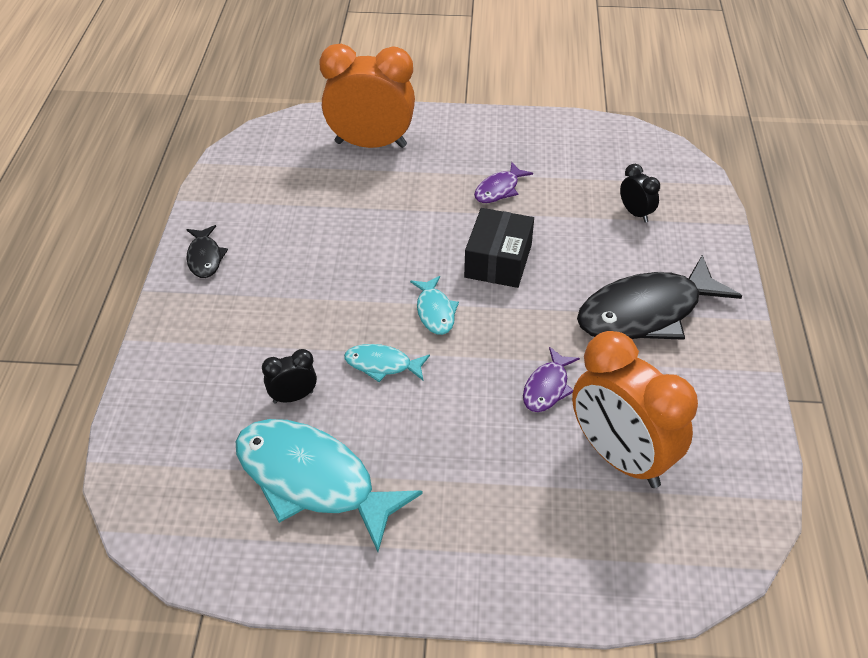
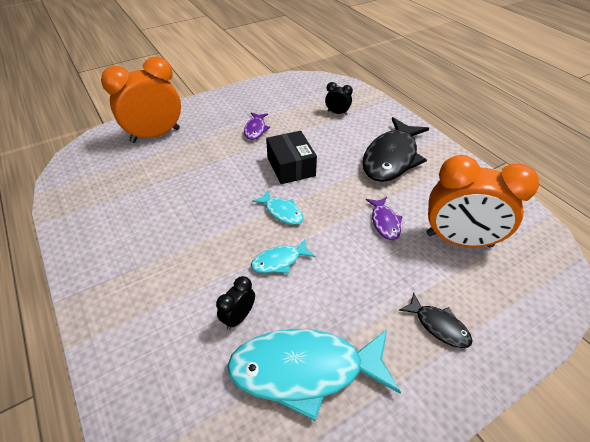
camera: 35 degrees left, 0 degrees up
(205, 258) = (90, 254): black fish -> black fish (438, 325)

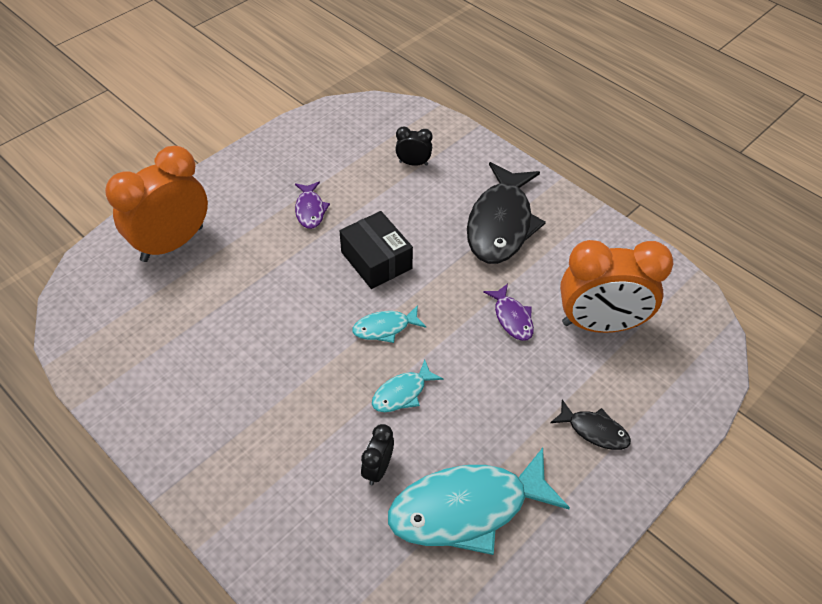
camera: 15 degrees left, 5 degrees up
(282, 212) = (385, 328): turquoise fish -> turquoise fish turned 135 degrees clockwise

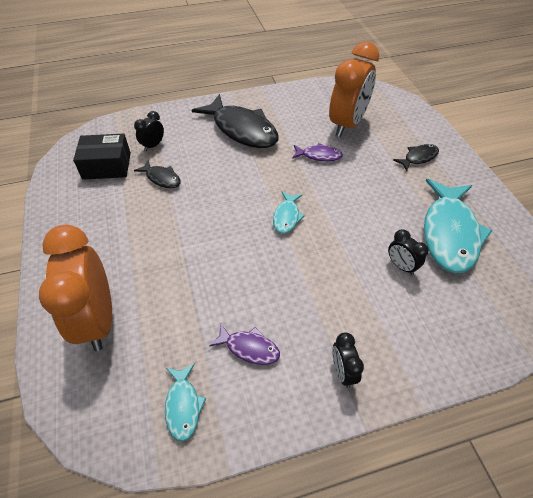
camera: 60 degrees left, 0 degrees up
(206, 458) = (342, 371): none -> black clock
(310, 210) = (145, 215): purple fish -> purple fish (249, 348)
(369, 196) = (162, 178): none -> black fish
(376, 260) = (224, 198): black box -> black box (107, 166)
(402, 393) = (346, 229): turquoise fish -> turquoise fish (183, 406)

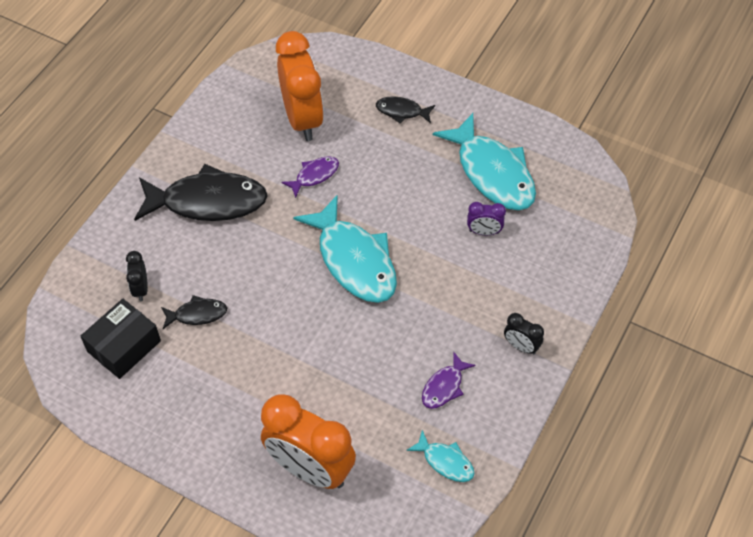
camera: 45 degrees left, 5 degrees up
(249, 348) = (444, 386): purple fish -> purple fish turned 150 degrees clockwise
(287, 217) = (354, 260): turquoise fish -> turquoise fish, size x2.11
(401, 266) = (484, 232): black clock -> purple clock
(418, 158) = (402, 111): black fish -> black fish turned 90 degrees counterclockwise

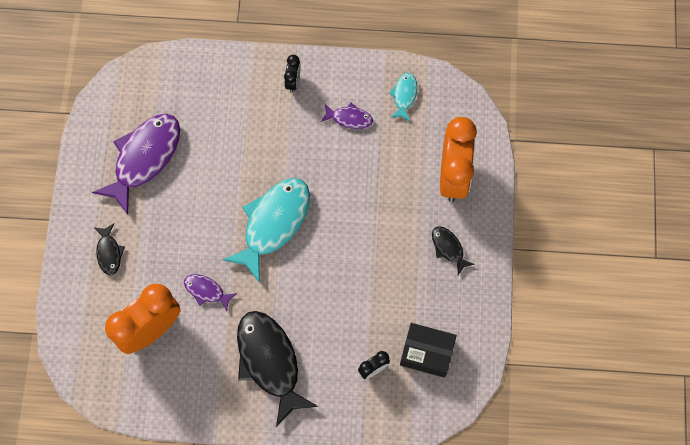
camera: 115 degrees left, 15 degrees up
(197, 314) = (374, 314): black fish -> black fish (448, 248)
(484, 232) = (205, 143): purple clock -> none
(492, 173) = (144, 158): turquoise fish -> purple fish

